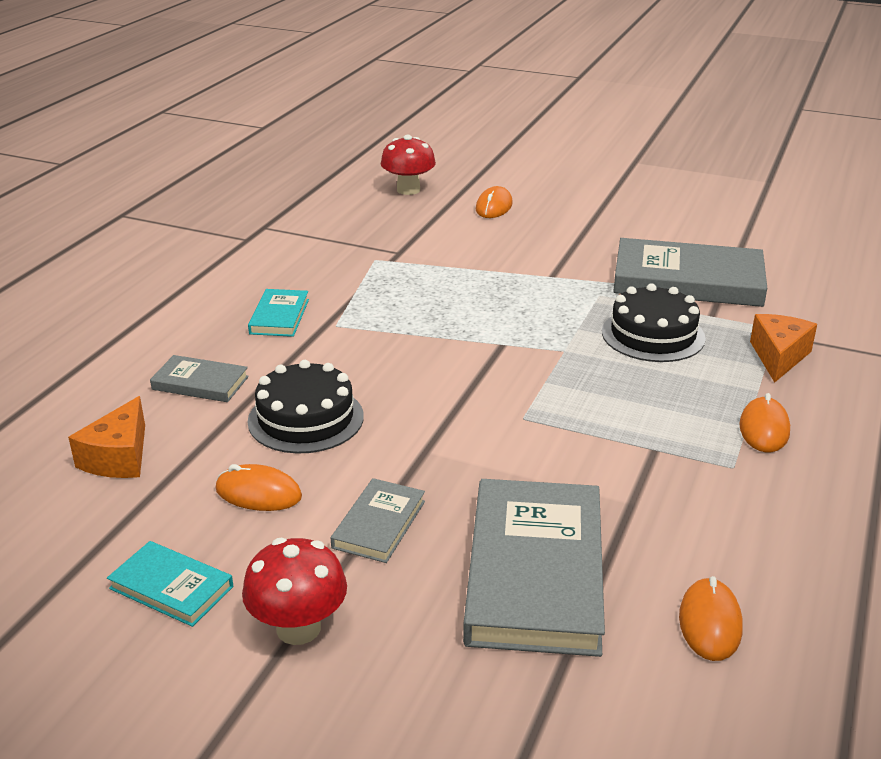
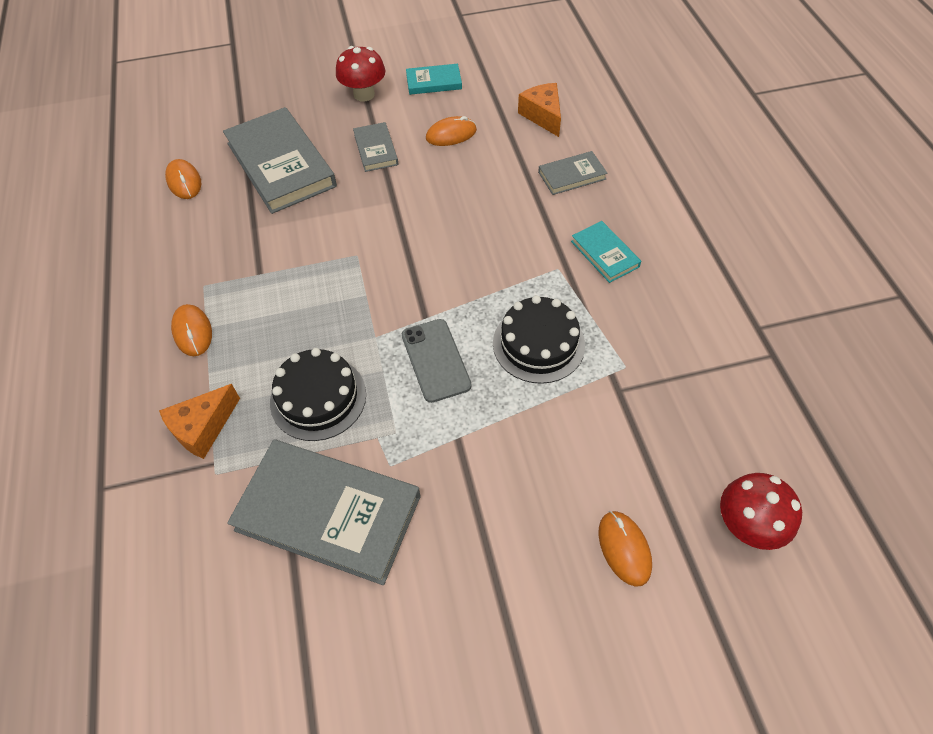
camera: 145 degrees right, 25 degrees up
(306, 419) = (481, 185): black cake -> black cake (538, 344)
(523, 316) = (436, 360): none -> grey phone
(688, 280) = (328, 513): grey book -> grey book turned 45 degrees clockwise
(778, 357) = (203, 428): orange cheese -> orange cheese turned 60 degrees clockwise

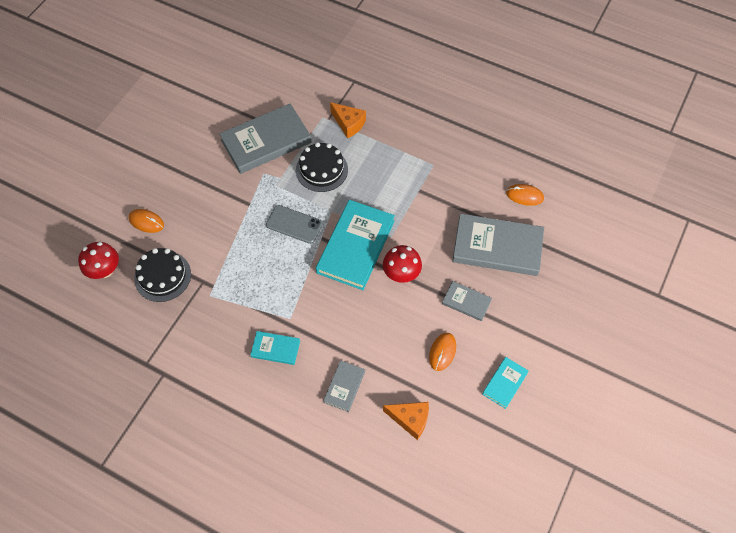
camera: 130 degrees right, 5 degrees up
(192, 332) = (407, 146): orange mouse -> none
(203, 428) = (348, 124): orange cheese -> orange cheese turned 135 degrees clockwise
(364, 94) = (528, 333): red mushroom -> red mushroom (401, 274)
(403, 277) = (356, 247): none -> turquoise book
(538, 344) = (258, 271): black cake -> black cake (163, 276)

